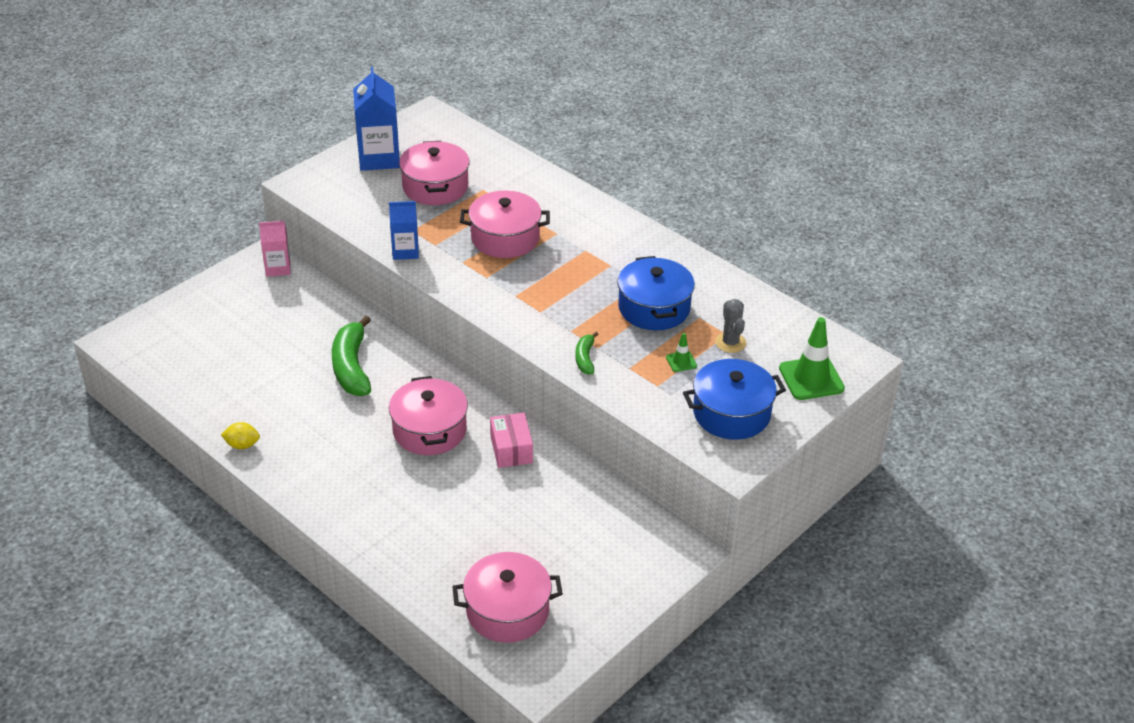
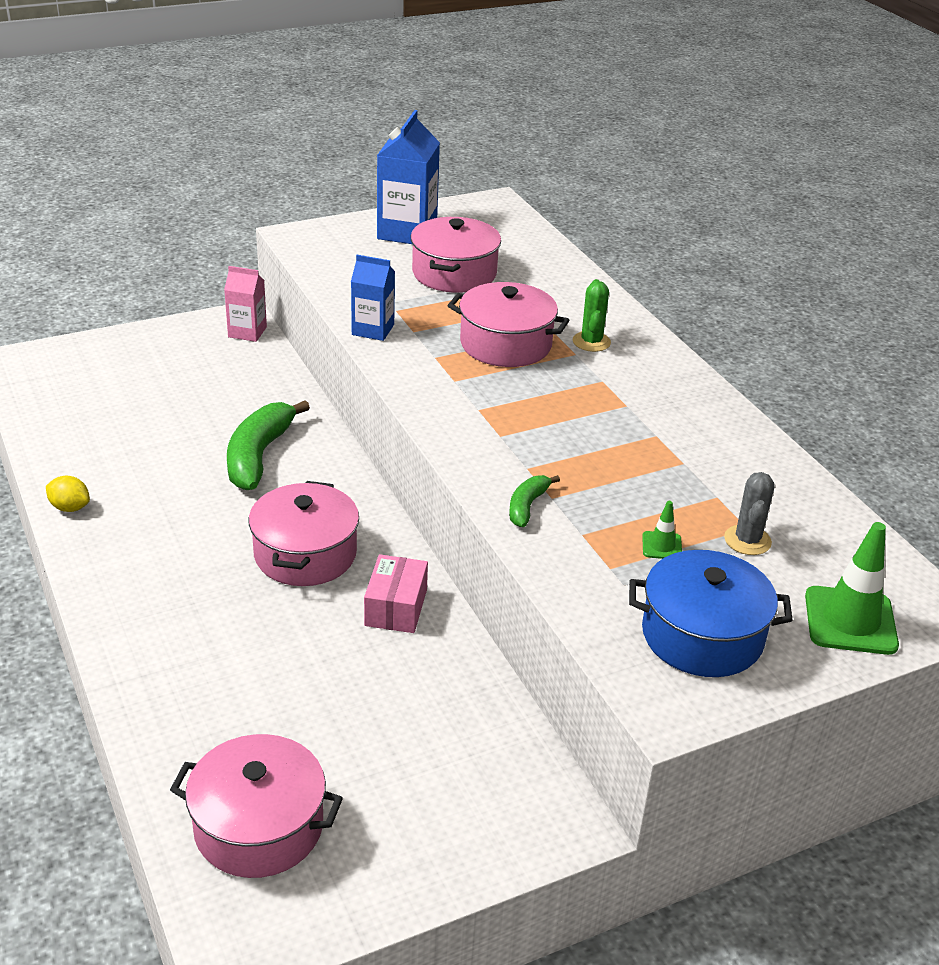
camera: 20 degrees right, 5 degrees down
(562, 220) = (591, 342): none -> green cactus
(654, 308) = (658, 469): blue pot -> none

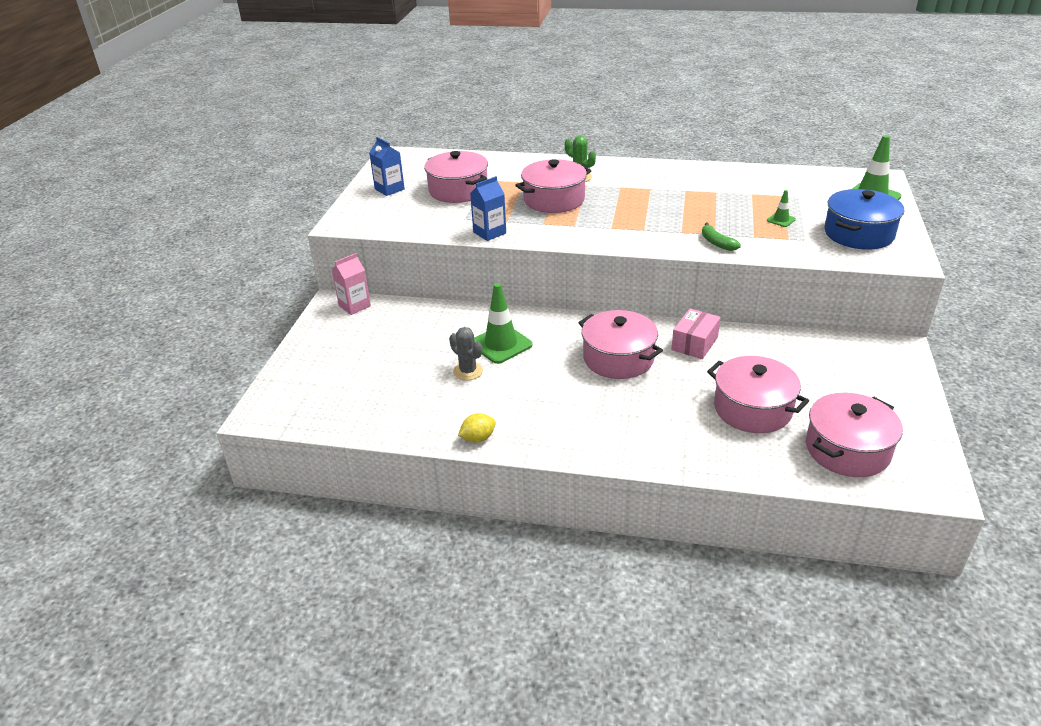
camera: 50 degrees left, 0 degrees up
(259, 456) = (501, 344): green banana -> green traffic cone
(286, 706) = (752, 409): none -> pink pot
(396, 607) = (694, 343): pink box -> pink box turned 75 degrees clockwise
(407, 232) = (389, 189): blue carton -> blue carton, size x0.60
(747, 540) = (793, 199): grey cactus -> grey cactus (468, 371)

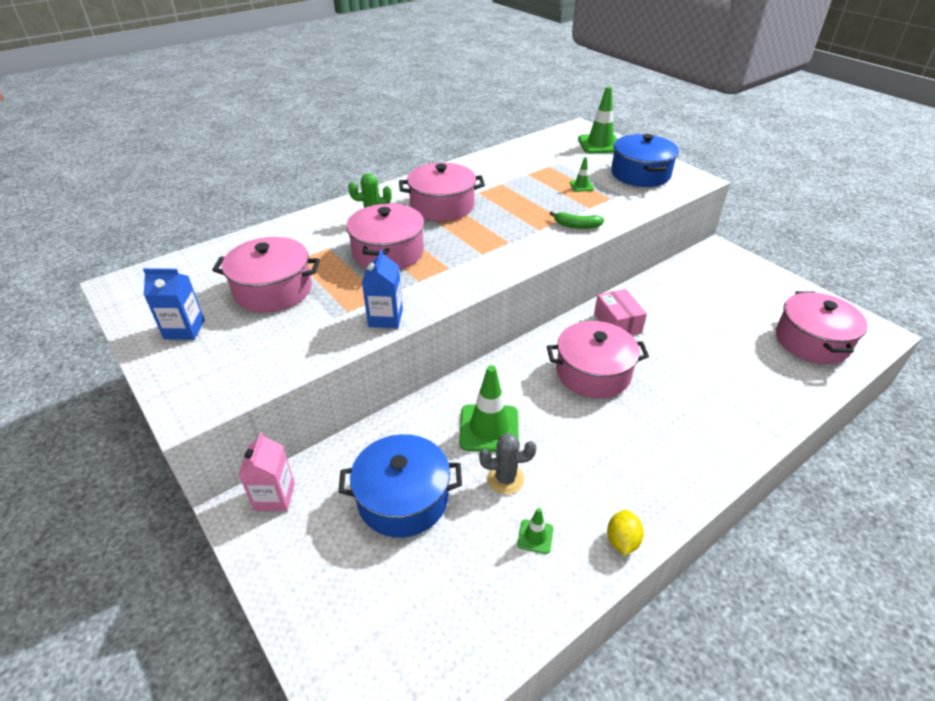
camera: 50 degrees left, 5 degrees up
(405, 345) = (403, 499): none -> blue pot
(438, 403) = (535, 536): none -> green traffic cone
(752, 409) = (728, 350): pink pot -> pink pot (442, 206)

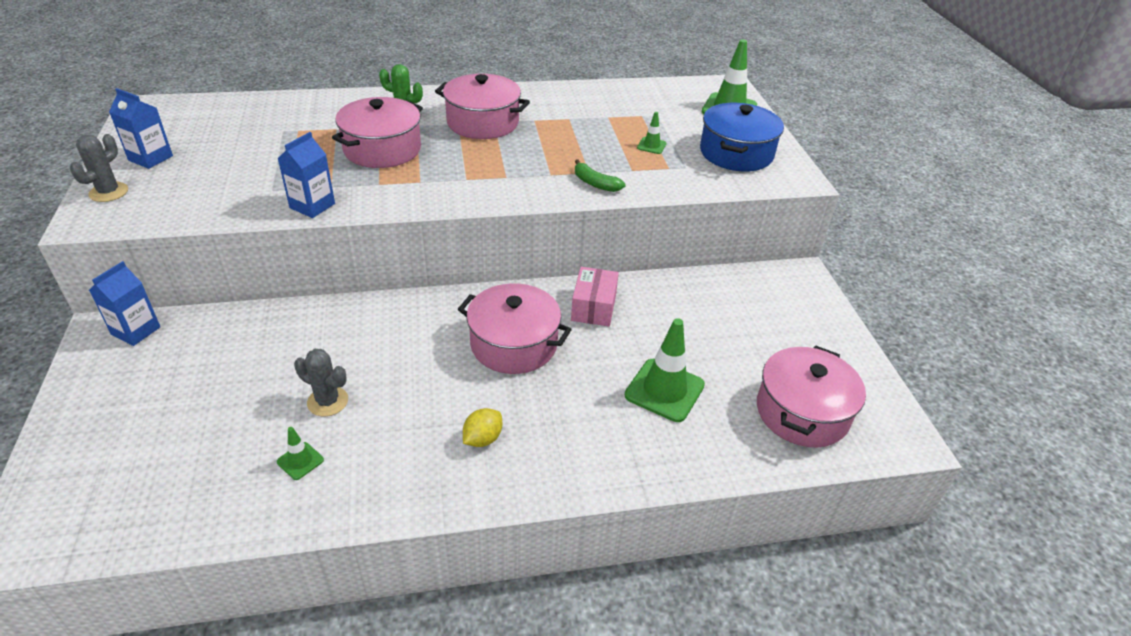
camera: 25 degrees right, 0 degrees up
(179, 375) = (108, 192): none -> grey cactus
(273, 290) = (250, 149): pink pot -> none
(274, 496) = (136, 331): pink carton -> blue carton
(403, 499) = (227, 378): blue pot -> none
(489, 428) = (360, 352): green traffic cone -> green traffic cone (664, 390)
(622, 541) = (371, 503): yellow lemon -> yellow lemon (483, 439)

